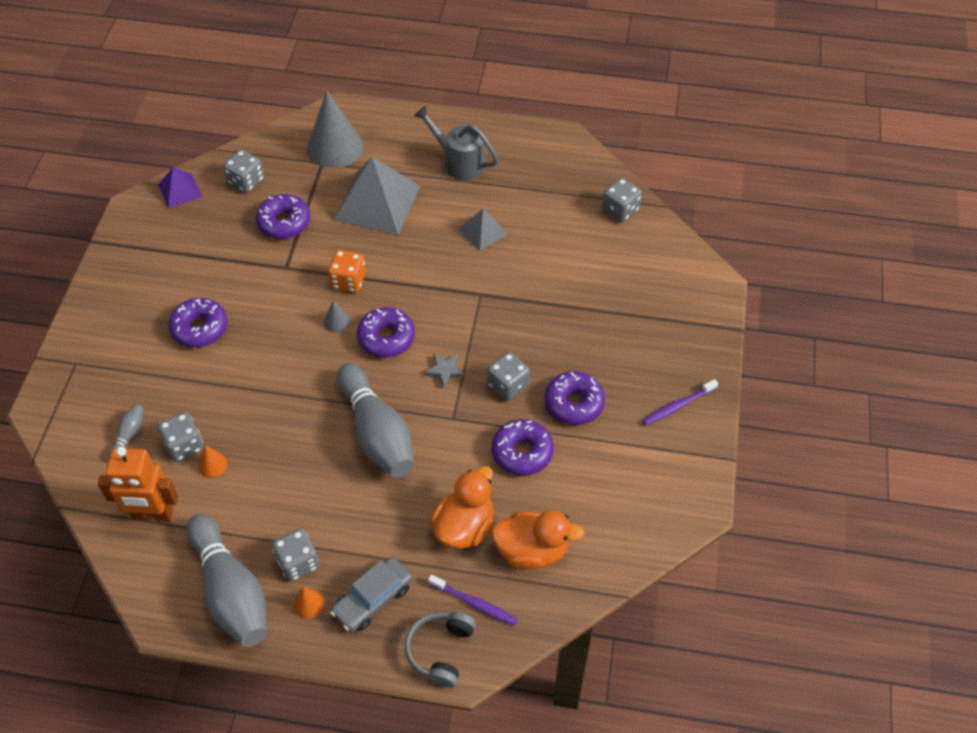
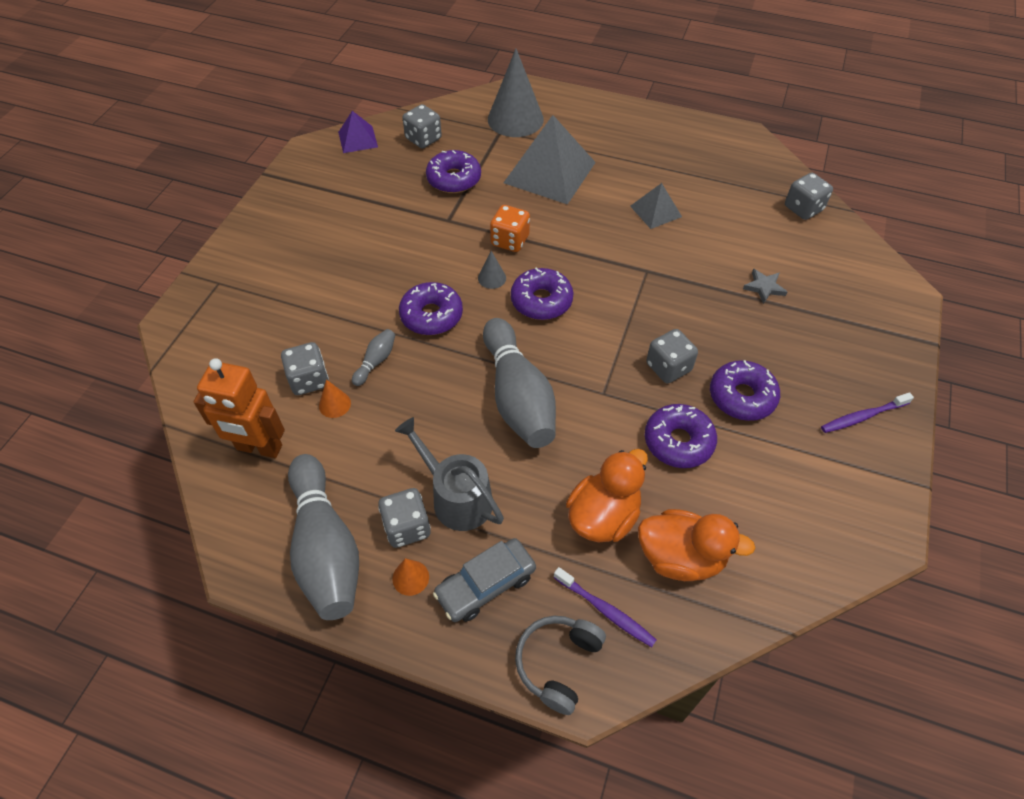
camera: 10 degrees right, 0 degrees up
(129, 436) = (254, 361): grey bowling pin -> grey bowling pin (376, 361)
(200, 328) = (350, 266): purple donut -> purple donut (431, 315)
(445, 370) = (600, 342): grey star -> grey star (764, 287)
(459, 162) = (638, 146): grey watering can -> grey watering can (456, 497)

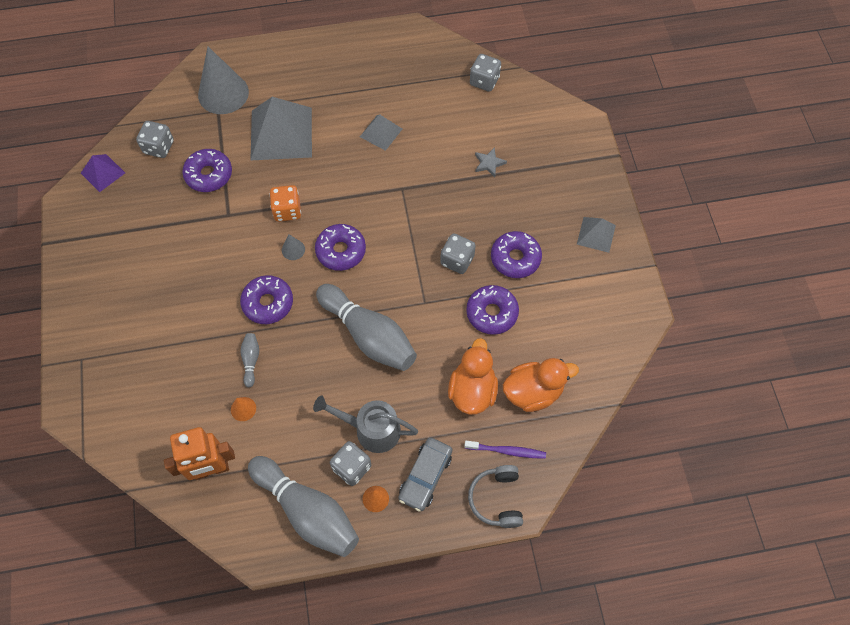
camera: 30 degrees left, 10 degrees up
(309, 380) = (211, 400): grey dice -> none
(863, 416) = (596, 234): purple toothbrush -> grey pyramid

